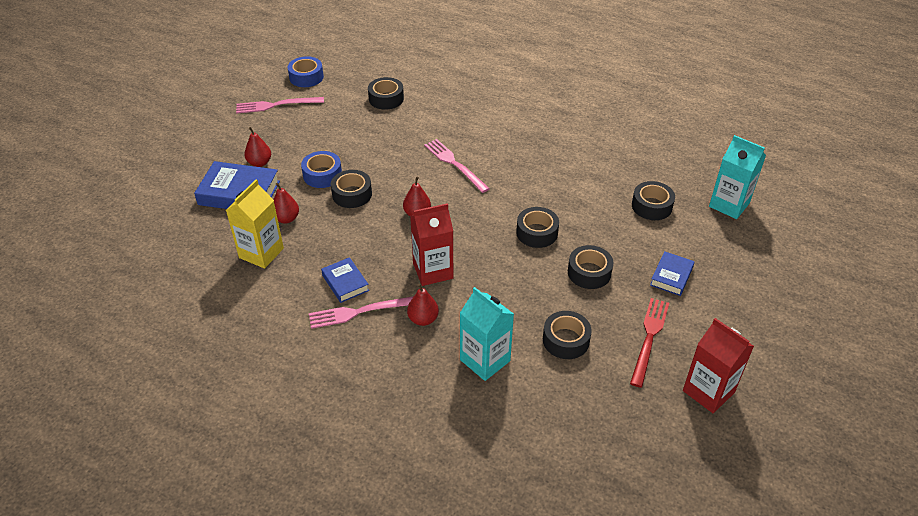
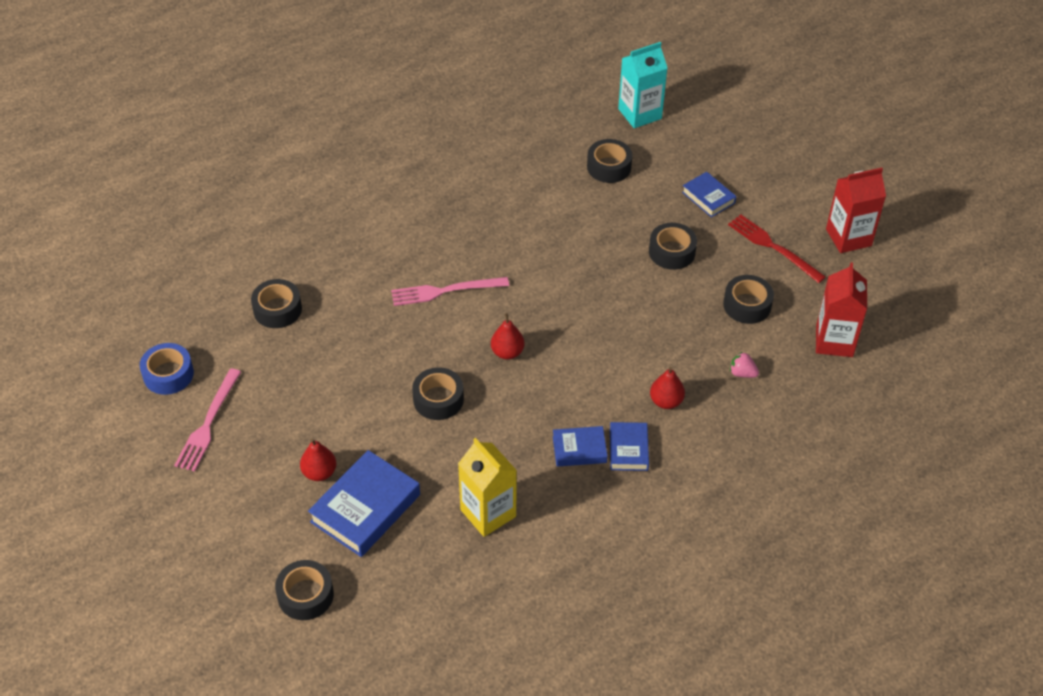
camera: 65 degrees left, 5 degrees up
(286, 219) = (443, 473): red pear -> none
(322, 175) = (385, 416): blue tape -> none
(360, 312) = (628, 449): pink fork -> blue book
(433, 271) = (602, 370): red carton -> red carton (834, 341)
(485, 360) = (742, 373): turquoise carton -> pink strawberry
(537, 233) = (595, 267): black tape -> black tape (305, 595)

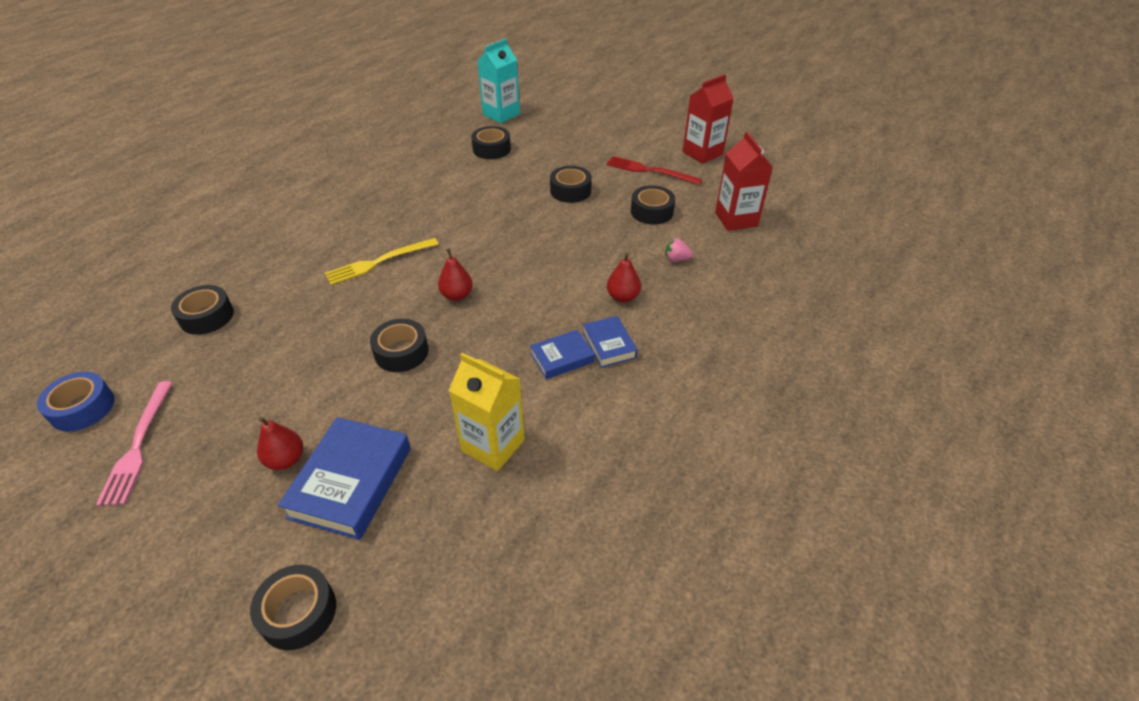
camera: 20 degrees left, 5 degrees down
(445, 291) = (379, 262): pink fork -> yellow fork
(708, 197) = (581, 151): blue book -> none

